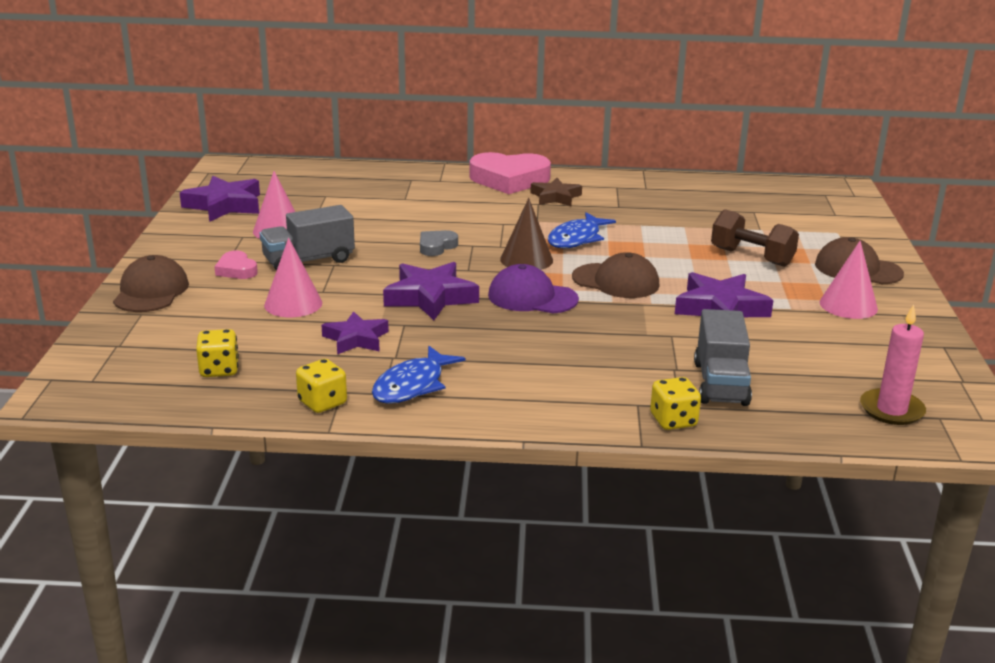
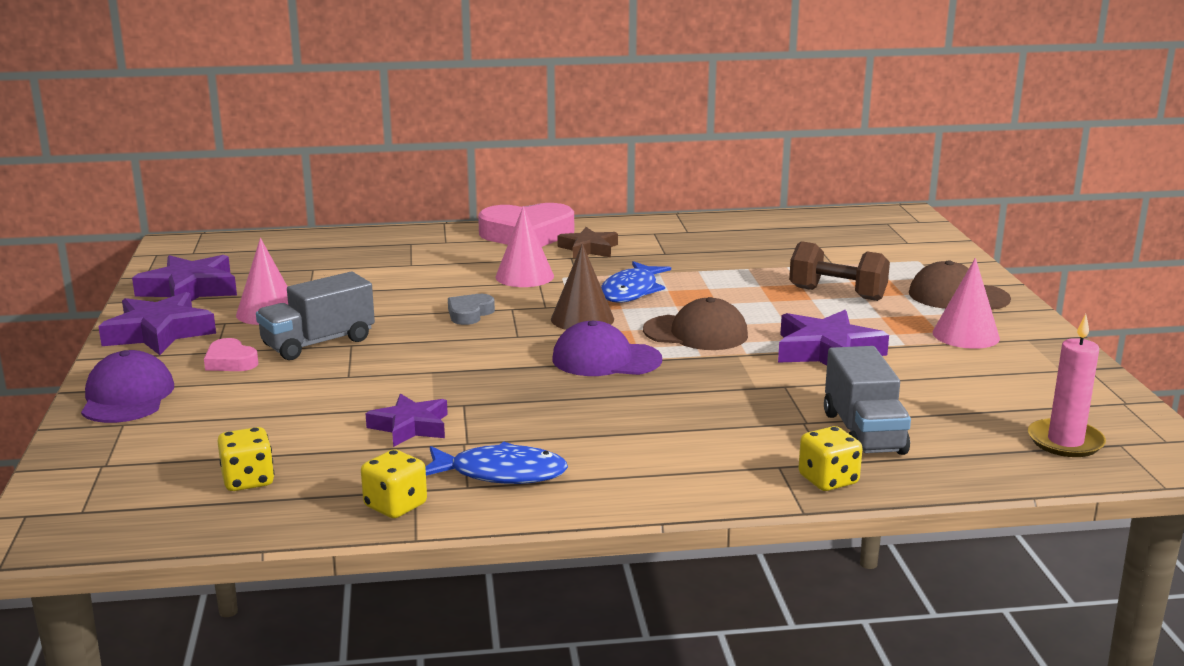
camera: 10 degrees left, 5 degrees down
(151, 291) = (127, 397): brown cap -> purple cap
(293, 304) = (316, 394): pink cone -> pink cone (524, 276)
(412, 385) = (501, 473): blue fish -> blue fish turned 105 degrees counterclockwise
(430, 297) = (484, 371): purple star -> purple star (159, 333)

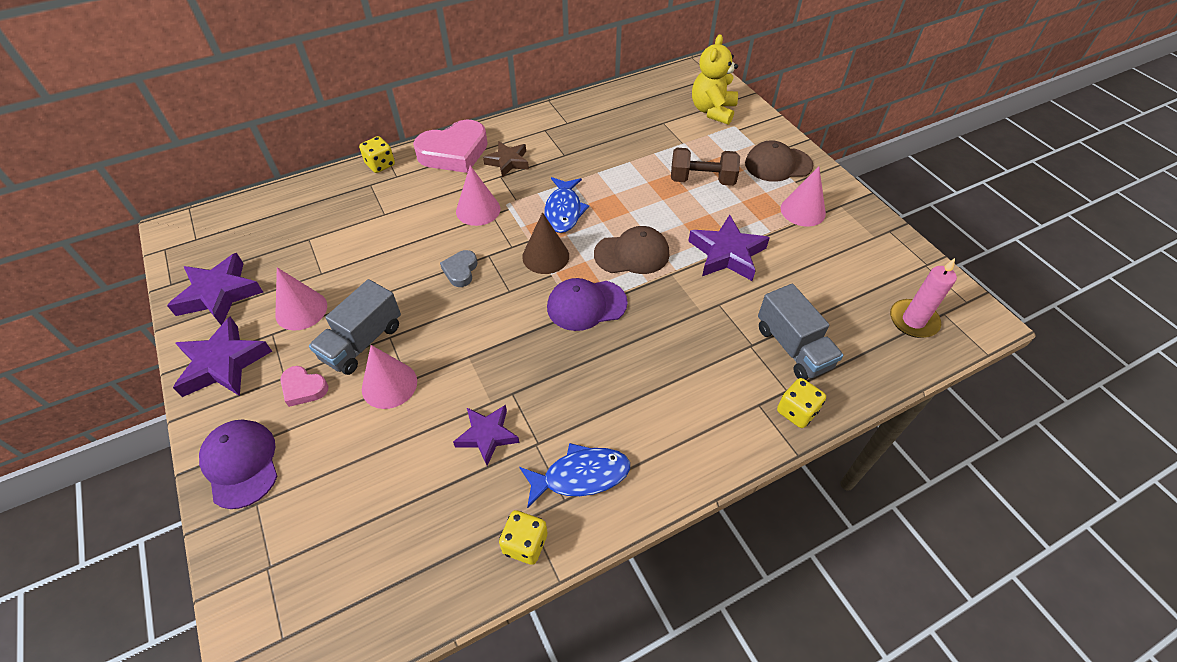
camera: 20 degrees left, 30 degrees up
(248, 480) = (397, 549): yellow dice -> yellow dice (380, 165)
(325, 375) = (389, 385): none -> pink cone
(895, 246) = (712, 111): none -> yellow teddy bear

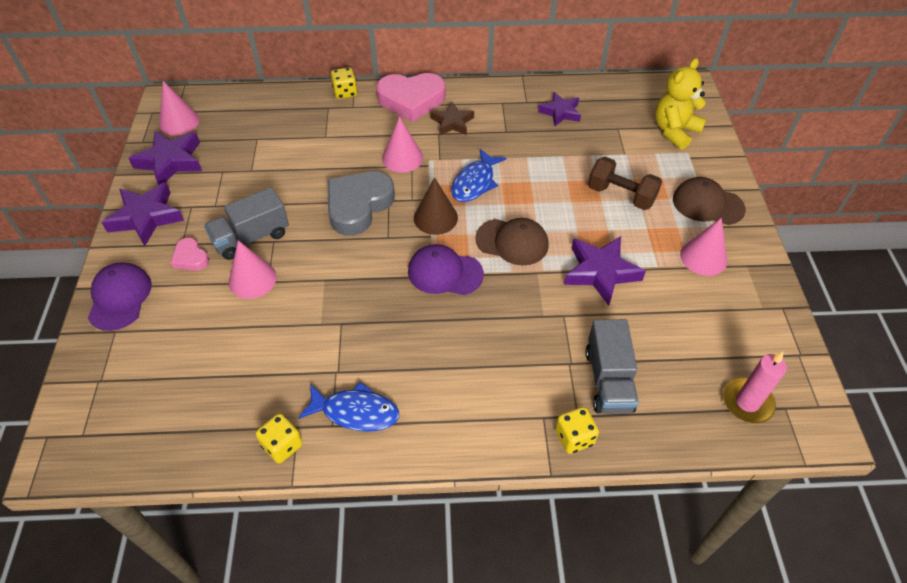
camera: 25 degrees right, 0 degrees up
(301, 310) = (221, 195): pink cone -> pink cone (179, 122)
(460, 271) = (358, 206): grey heart -> grey heart, size x2.04
(487, 435) = (302, 349): purple star -> purple star (560, 112)

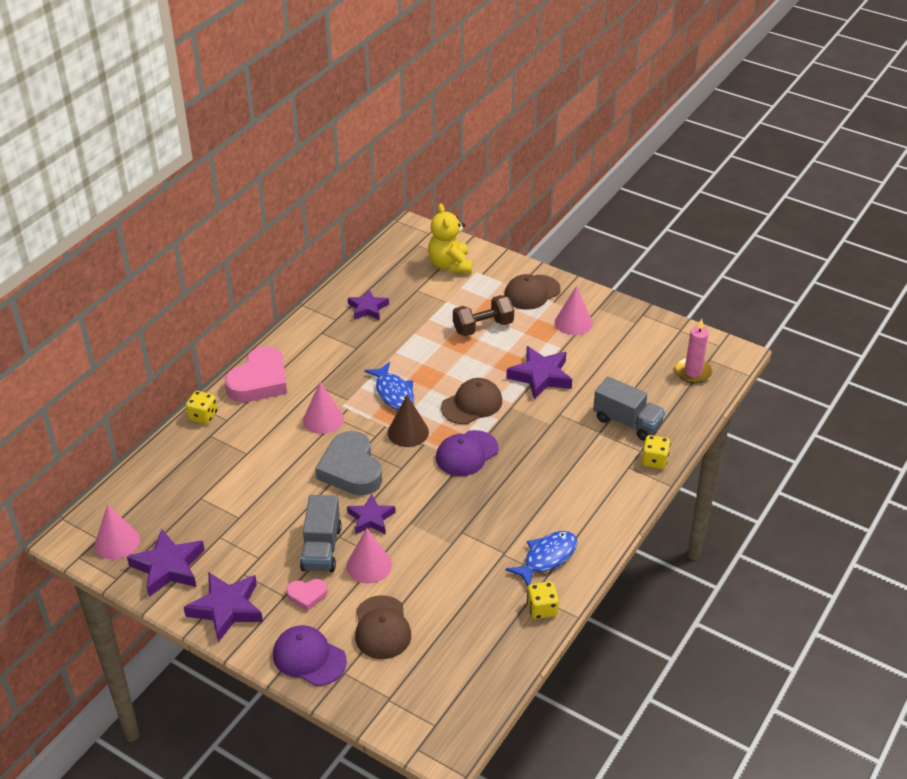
camera: 55 degrees left, 10 degrees down
(182, 329) = (382, 628): none -> brown cap
(310, 250) = (371, 518): none -> purple star
(452, 123) = (314, 371): brown star -> none

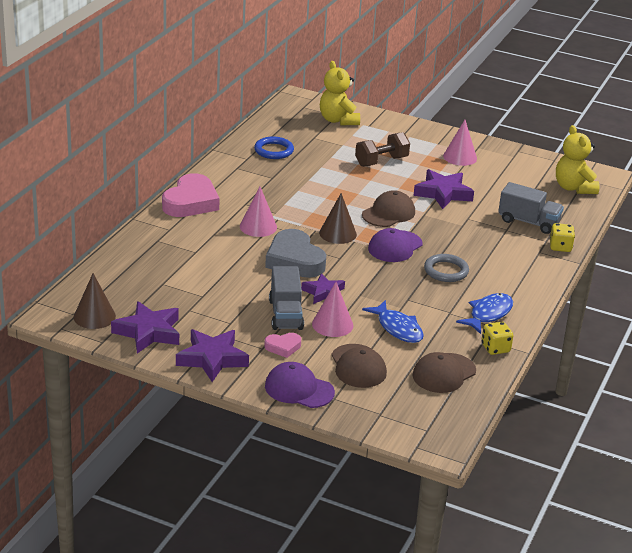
camera: 10 degrees left, 10 degrees down
(117, 542) = (94, 316): pink cone -> brown cone
(203, 416) = (146, 227): yellow dice -> none
(368, 308) = (274, 150): purple star -> blue ring
(393, 393) = (316, 207): blue fish -> blue fish (398, 328)
(515, 491) = (446, 271): none -> grey ring
(532, 292) = (417, 138): brown cap -> brown cap (444, 373)
(693, 372) = (574, 188): pink candle -> yellow teddy bear

